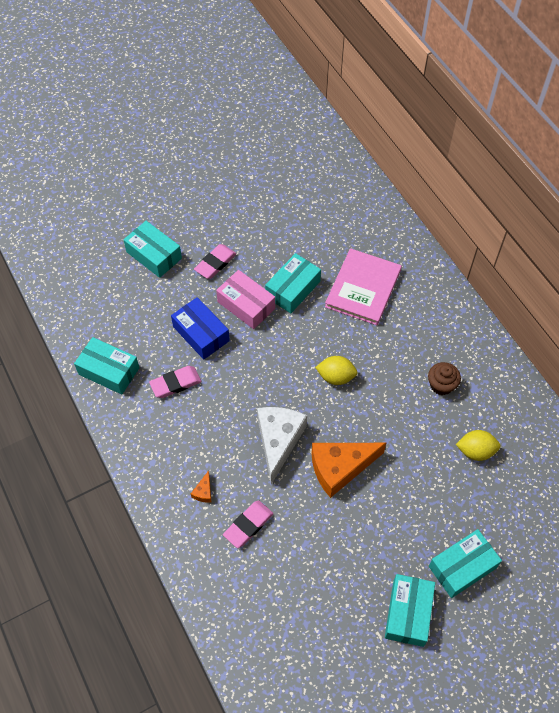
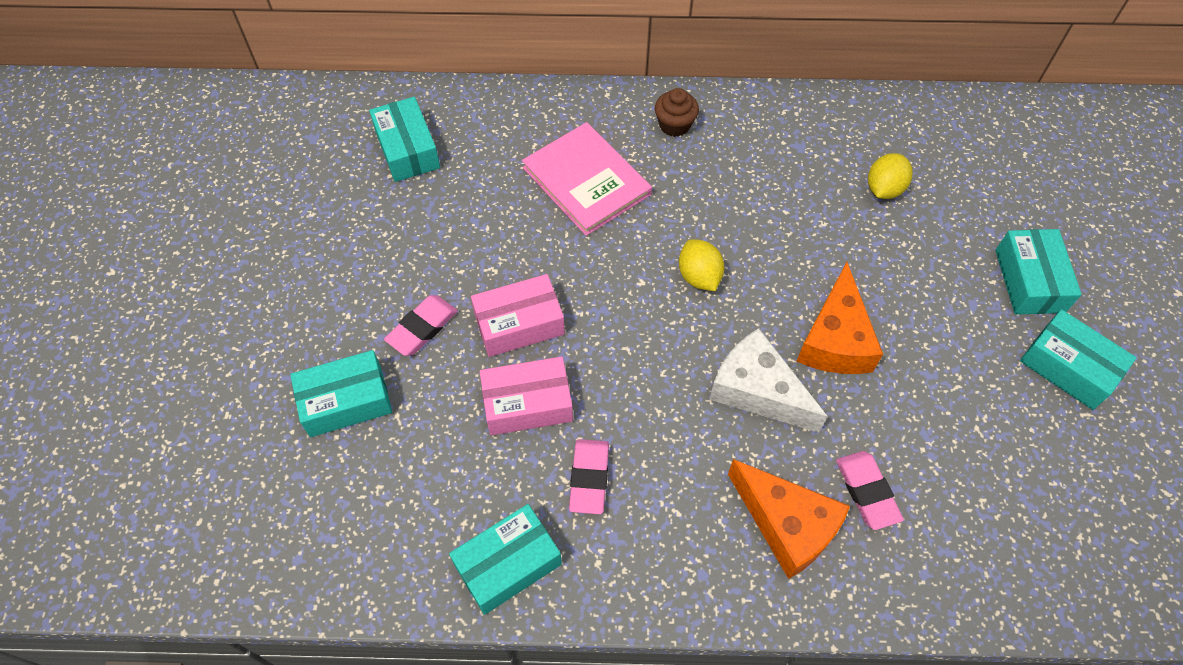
camera: 60 degrees left, 0 degrees up
(201, 334) = (527, 404): blue box -> pink box
(203, 491) = (787, 525): orange cheese -> orange cheese, size x2.47
(215, 263) = (422, 328): pink eraser -> pink eraser turned 60 degrees clockwise
(293, 289) = (532, 257): turquoise box -> turquoise box (407, 149)
(336, 377) = (699, 276): yellow lemon -> yellow lemon turned 60 degrees counterclockwise
(441, 385) = (776, 175): brown cupcake -> brown cupcake (674, 125)

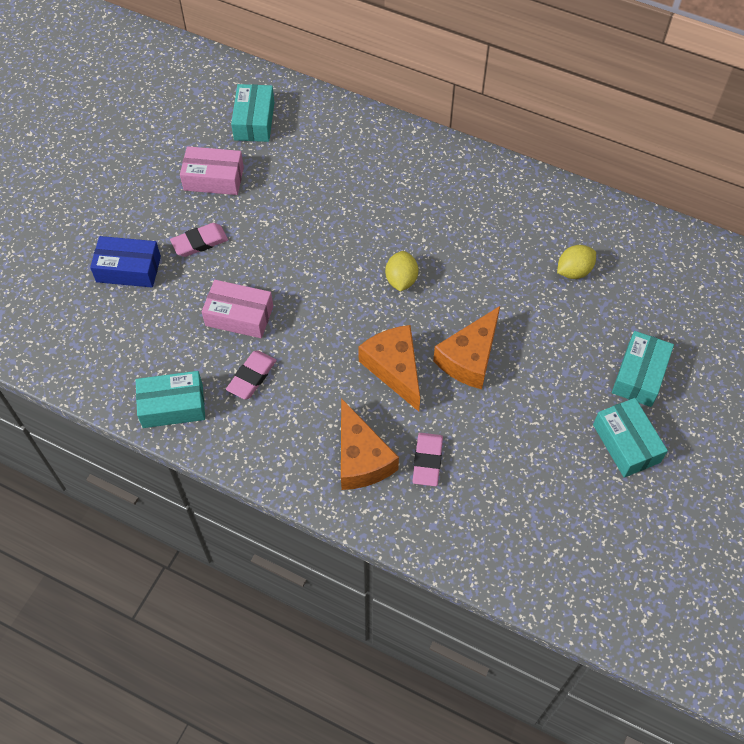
camera: 25 degrees right, 0 degrees up
(346, 401) = (128, 269): turquoise box -> blue box
(519, 324) = (262, 264): pink box -> pink box (213, 178)
(586, 181) = (363, 187): pink book -> none
(674, 125) = (448, 170): brown cupcake -> none
(757, 390) = (394, 369): white cheese -> orange cheese

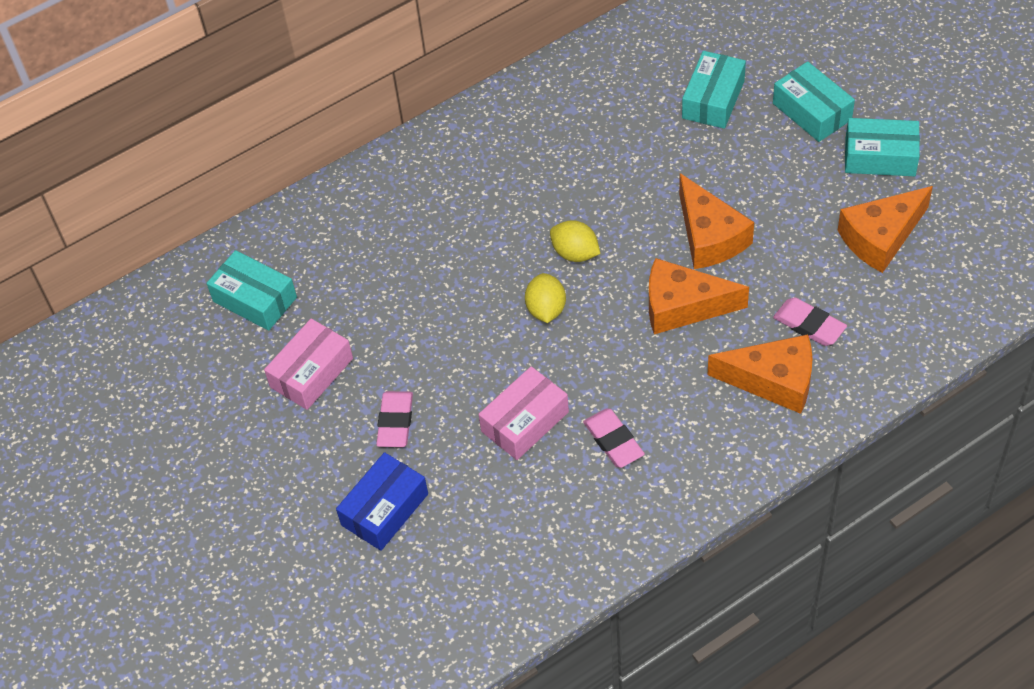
camera: 55 degrees left, 5 degrees down
(173, 406) = (605, 532): turquoise box -> turquoise box (713, 99)
(544, 477) = (881, 237): none -> orange cheese
(573, 271) = (660, 105): yellow lemon -> yellow lemon (546, 309)

